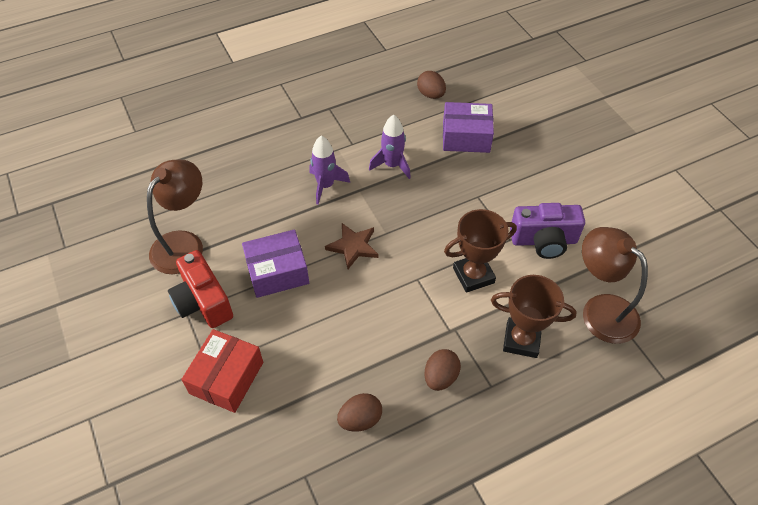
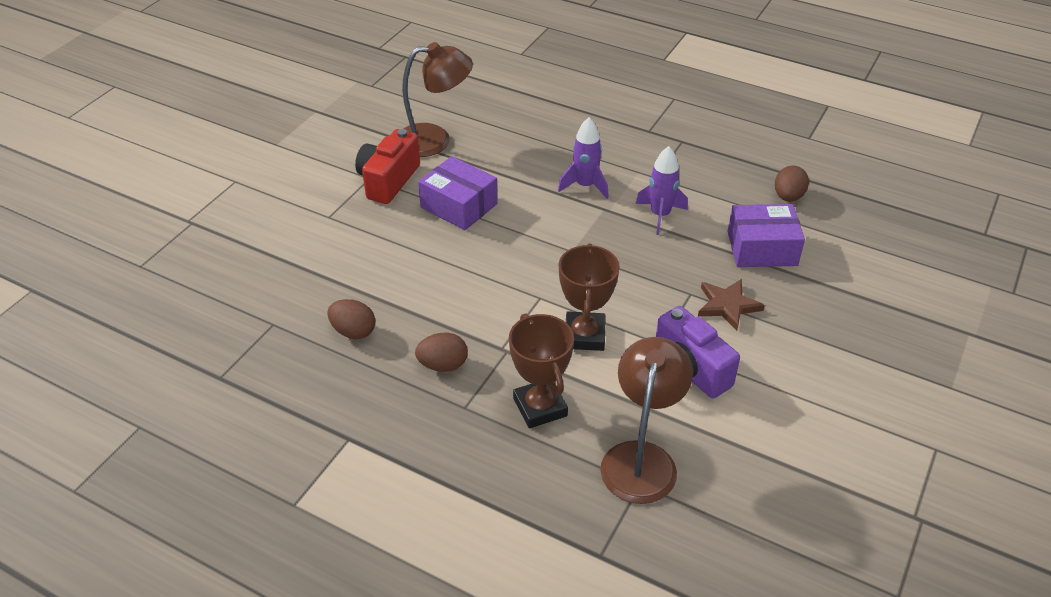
camera: 55 degrees right, 10 degrees down
(226, 378) = (328, 231): red box -> none
(353, 246) = (534, 237): brown star -> brown star (727, 305)
(466, 137) = (762, 248): purple box -> purple box turned 60 degrees counterclockwise
(473, 275) = (584, 335): brown trophy -> brown trophy turned 60 degrees clockwise

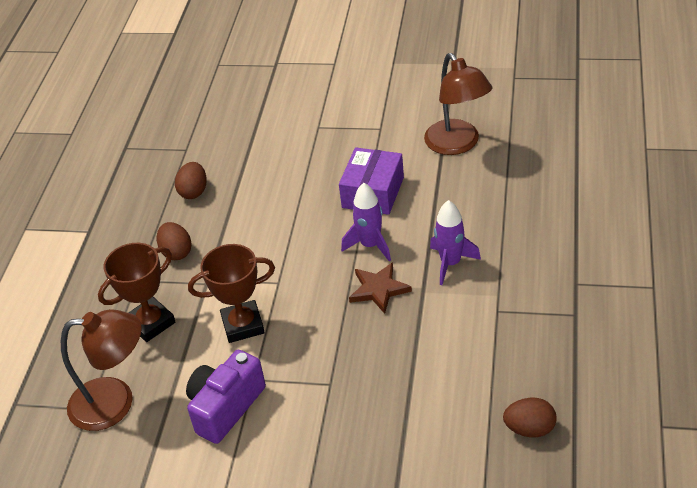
camera: 75 degrees right, 0 degrees up
(388, 180) = (383, 140): red camera -> none
(660, 215) = (436, 330): purple rocket -> purple rocket (370, 245)
(727, 305) = (325, 416): brown star -> brown star (378, 289)
(762, 248) = (426, 424): purple box -> none

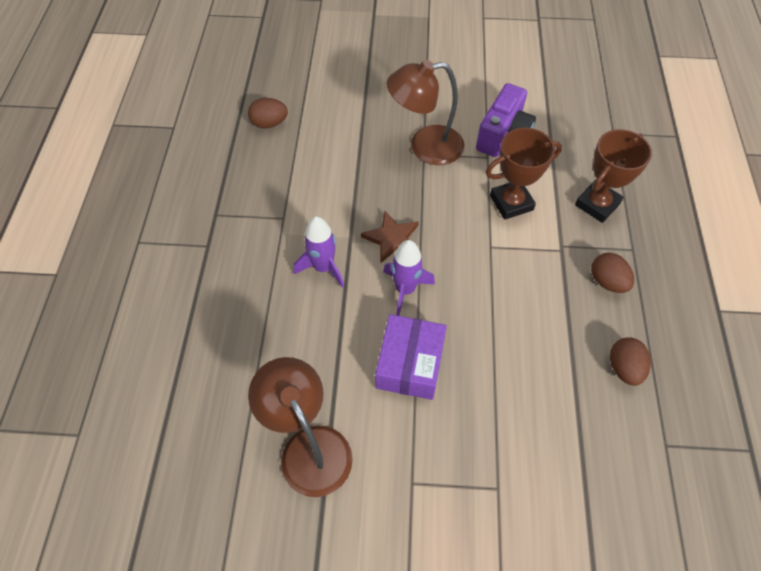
camera: 170 degrees right, 15 degrees up
(115, 402) = (594, 138): brown lamp -> brown lamp (425, 147)

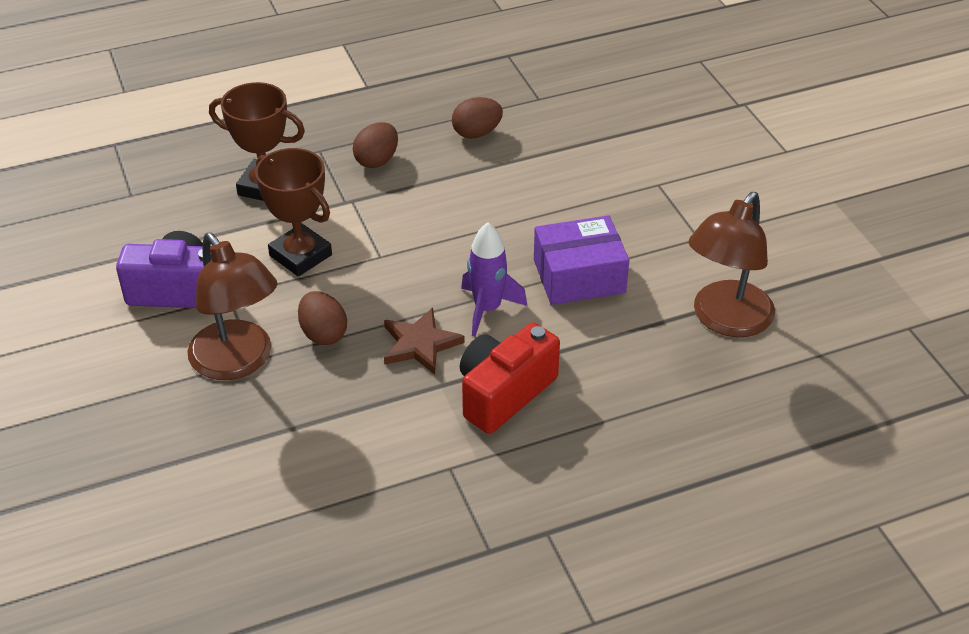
camera: 115 degrees left, 15 degrees down
(269, 123) = (272, 568): brown egg -> brown egg (323, 334)
(323, 267) = (504, 393): purple rocket -> red camera

